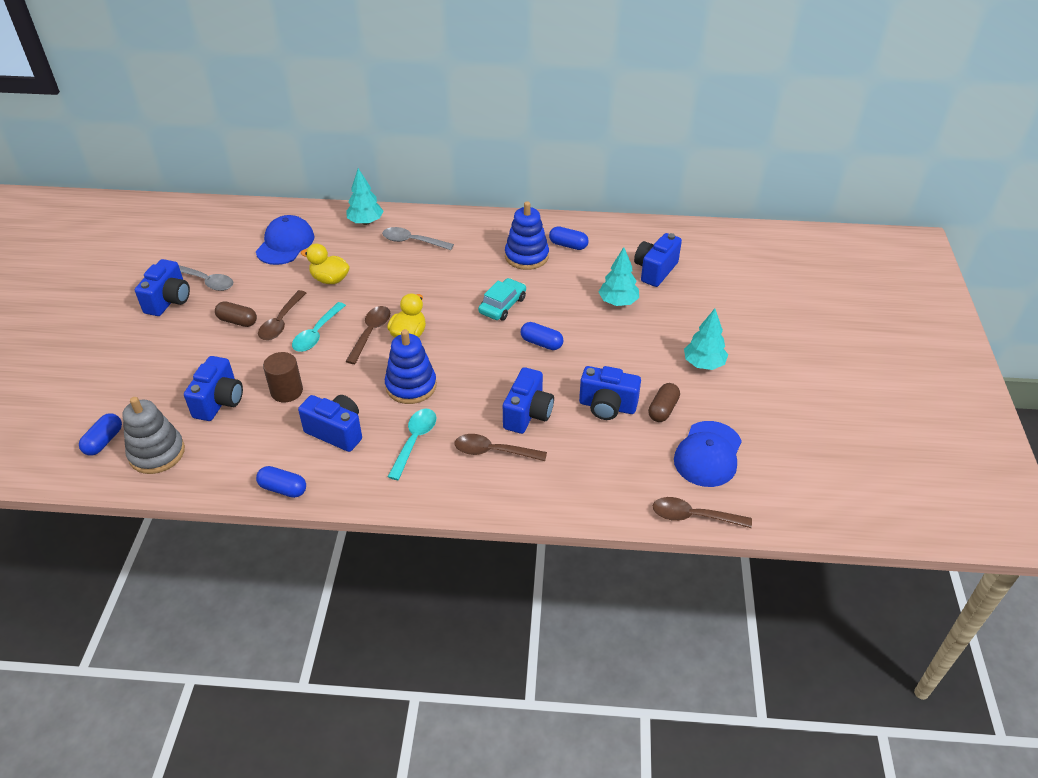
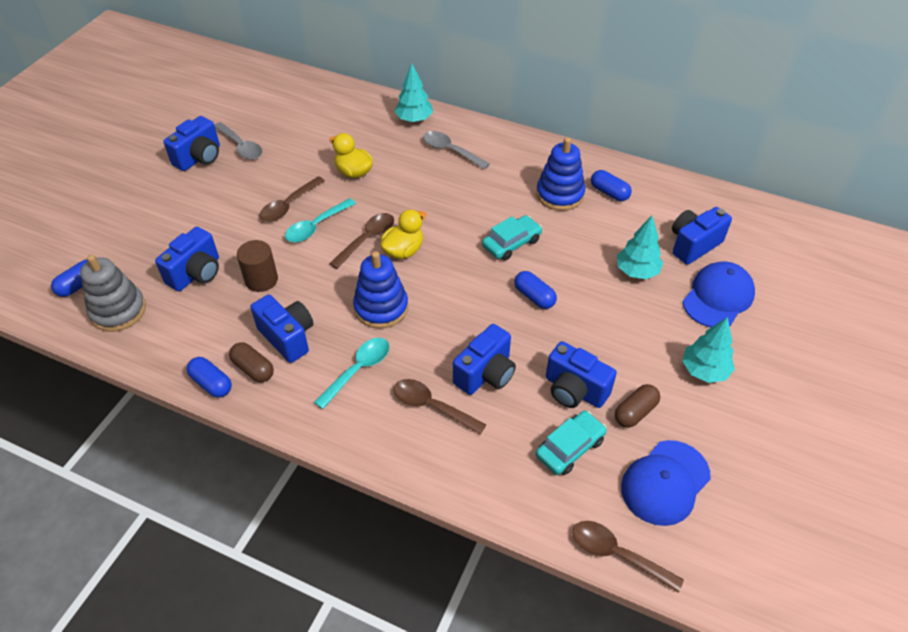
camera: 20 degrees right, 5 degrees up
(237, 321) = (250, 194): brown capsule -> brown capsule (253, 369)
(285, 244) = (329, 125): blue cap -> blue cap (718, 297)
(622, 450) = (570, 448): none -> turquoise car

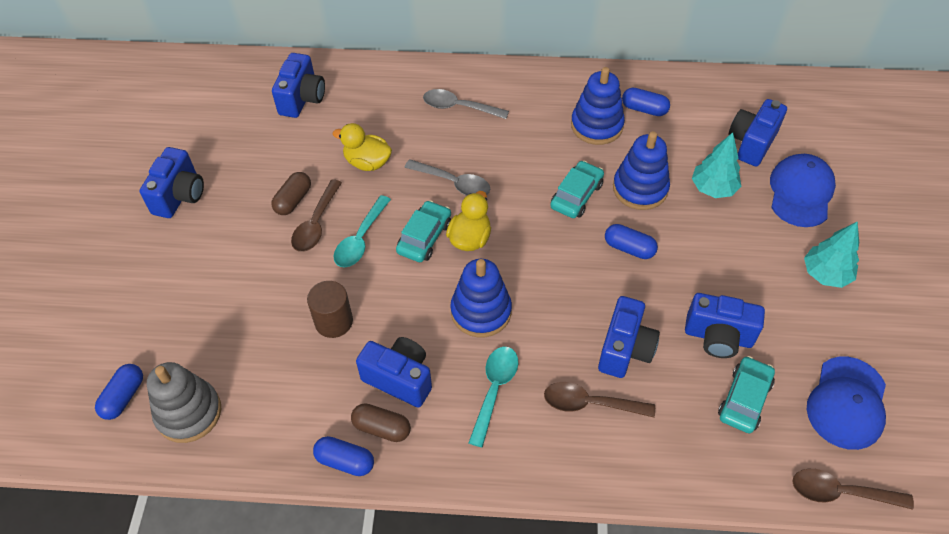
camera: 20 degrees left, 5 degrees up
(196, 273) = (255, 338): blue camera -> blue camera (302, 99)
(241, 146) = (222, 168): grey spoon -> grey spoon (454, 183)
(367, 239) = (424, 237): brown spoon -> turquoise car
(414, 119) = (400, 81): turquoise tree -> none
(570, 253) = (640, 188): none -> blue stacking toy
(635, 412) = (785, 340): brown capsule -> brown capsule (293, 200)

